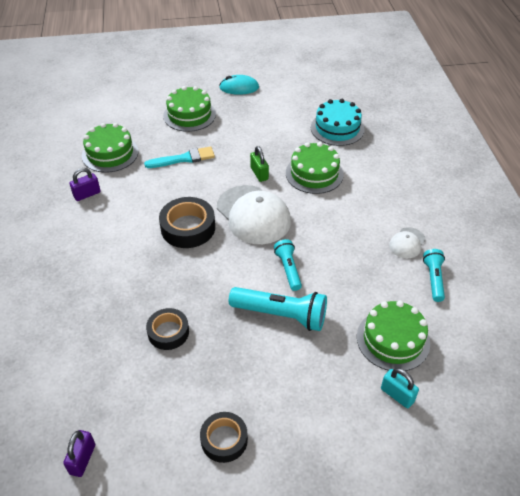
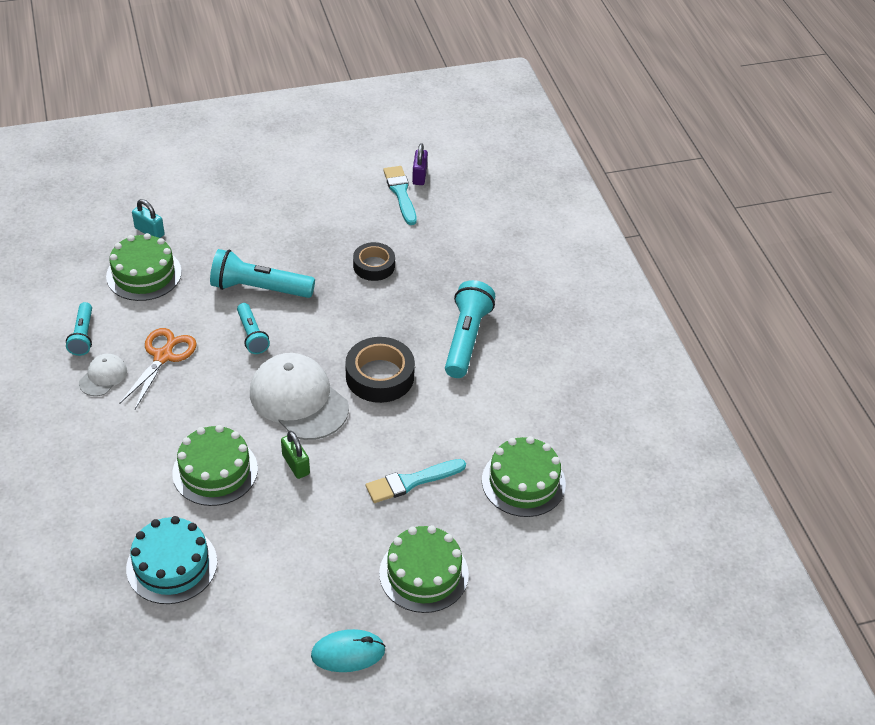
camera: 170 degrees right, 0 degrees up
(87, 194) = (526, 412): purple padlock -> none
(108, 253) = (466, 339): none -> turquoise flashlight
(113, 431) = (400, 193): none -> turquoise brush
(224, 440) = (305, 193): black tape -> none
(361, 256) = (163, 356): none -> orange scissors

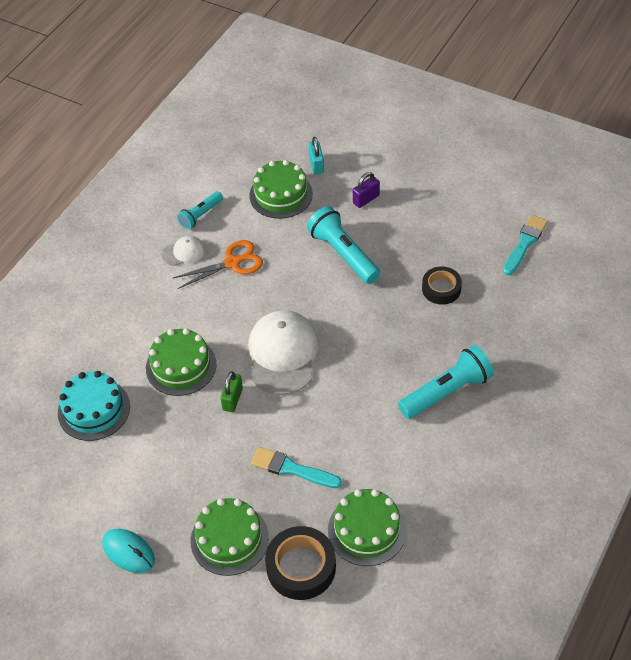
camera: 50 degrees right, 5 degrees up
(252, 335) = (302, 286): turquoise flashlight -> none
(380, 376) = (354, 376): black tape -> black tape (301, 567)
(419, 176) = (555, 238): purple padlock -> purple padlock (366, 199)

